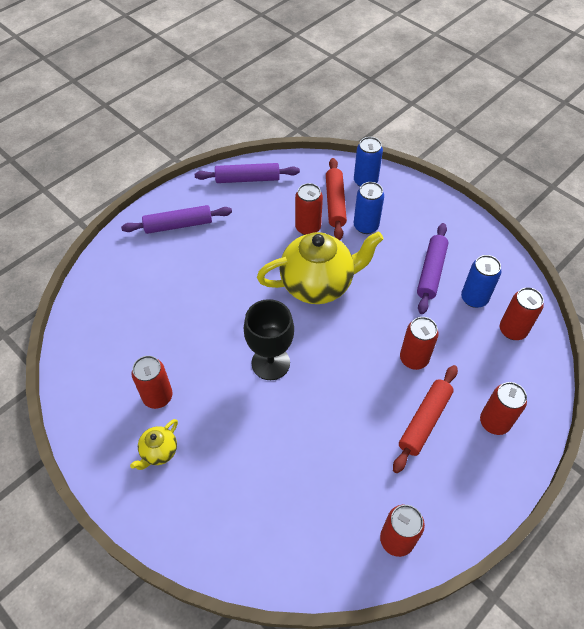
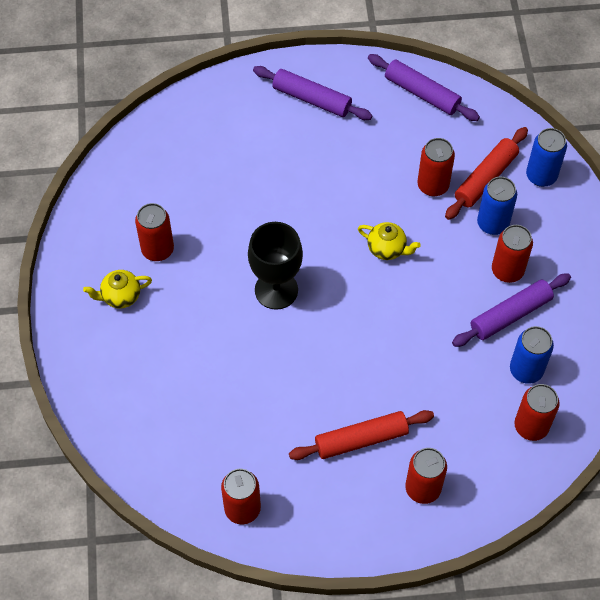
camera: 40 degrees right, 5 degrees up
(318, 285) = (387, 249): yellow teapot -> yellow teapot, size x0.45
(414, 359) = (407, 381): red can -> red can (507, 270)

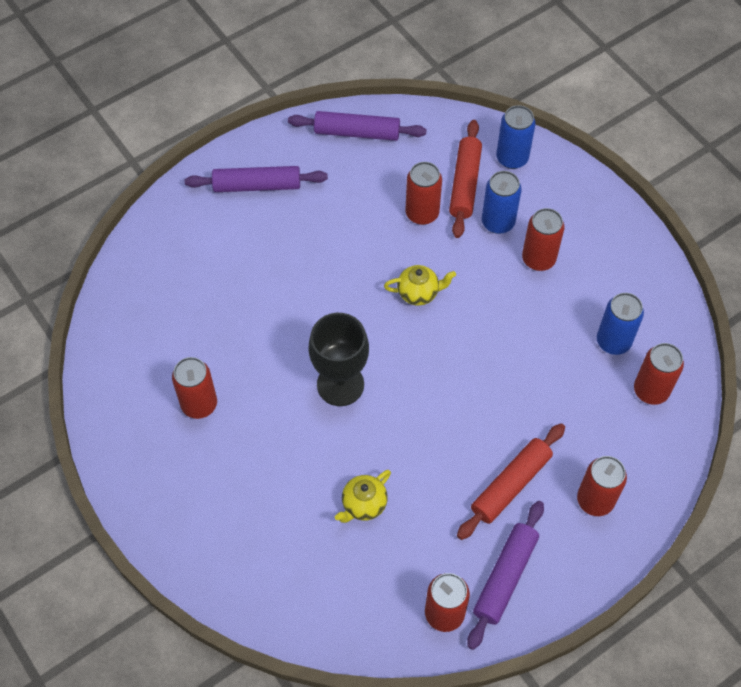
camera: 30 degrees left, 0 degrees up
(120, 296) = (191, 470): yellow teapot -> yellow teapot (363, 505)
(510, 314) = (567, 298): purple rolling pin -> purple rolling pin (505, 577)

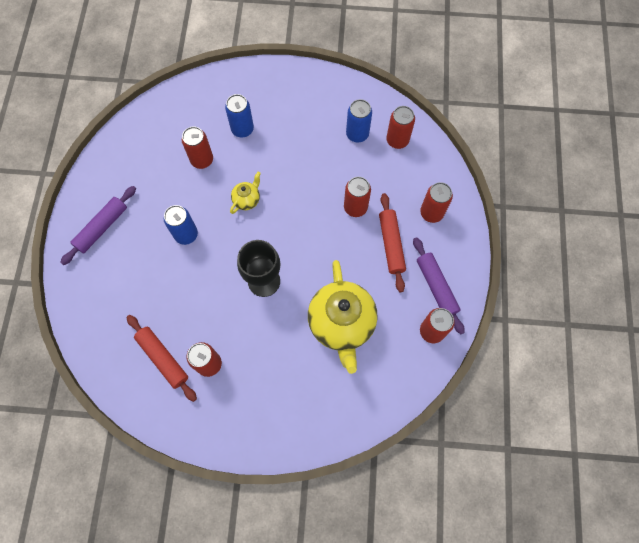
camera: 50 degrees left, 10 degrees up
(357, 133) = (120, 151): purple rolling pin -> none
(363, 505) = (341, 324): yellow teapot -> yellow teapot, size x2.22
(465, 184) = (205, 125): red rolling pin -> red rolling pin (163, 358)
(512, 158) = (212, 92): blue can -> blue can (186, 234)
(538, 259) = (281, 128): red can -> red can (355, 207)

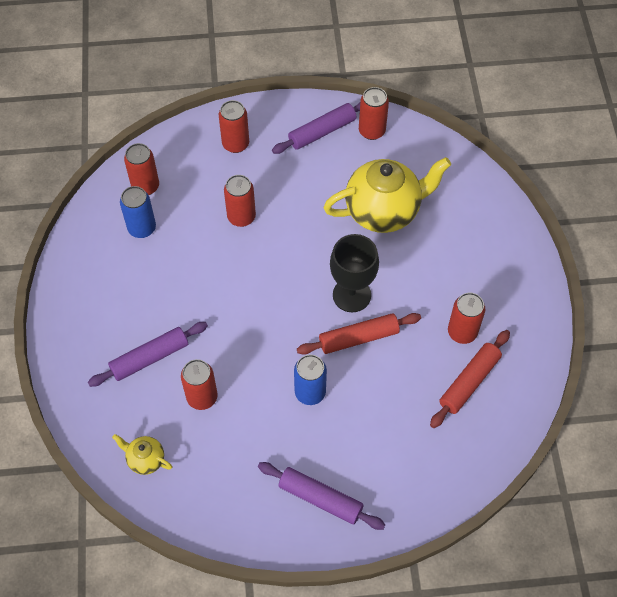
camera: 100 degrees left, 10 degrees down
(242, 129) = (149, 358): blue can -> purple rolling pin
(247, 200) = (251, 333): yellow teapot -> yellow teapot (145, 460)
(391, 244) = (281, 177): red rolling pin -> red rolling pin (358, 338)

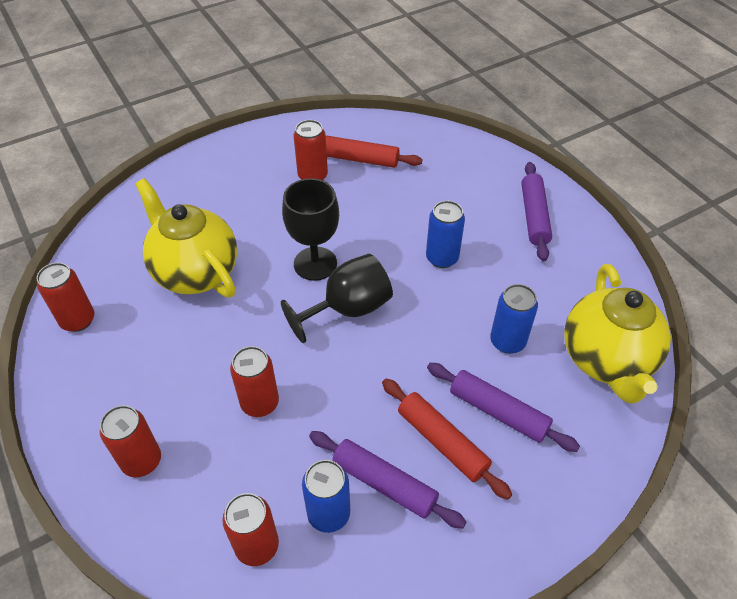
camera: 115 degrees left, 10 degrees down
(145, 460) = (606, 360): yellow teapot -> yellow teapot, size x2.22
(202, 397) = (507, 341): red can -> blue can
(293, 300) = (348, 309): none -> black goblet
(322, 132) = (92, 369): purple rolling pin -> purple rolling pin (384, 483)
(358, 338) = (361, 243): red rolling pin -> red rolling pin (442, 442)

